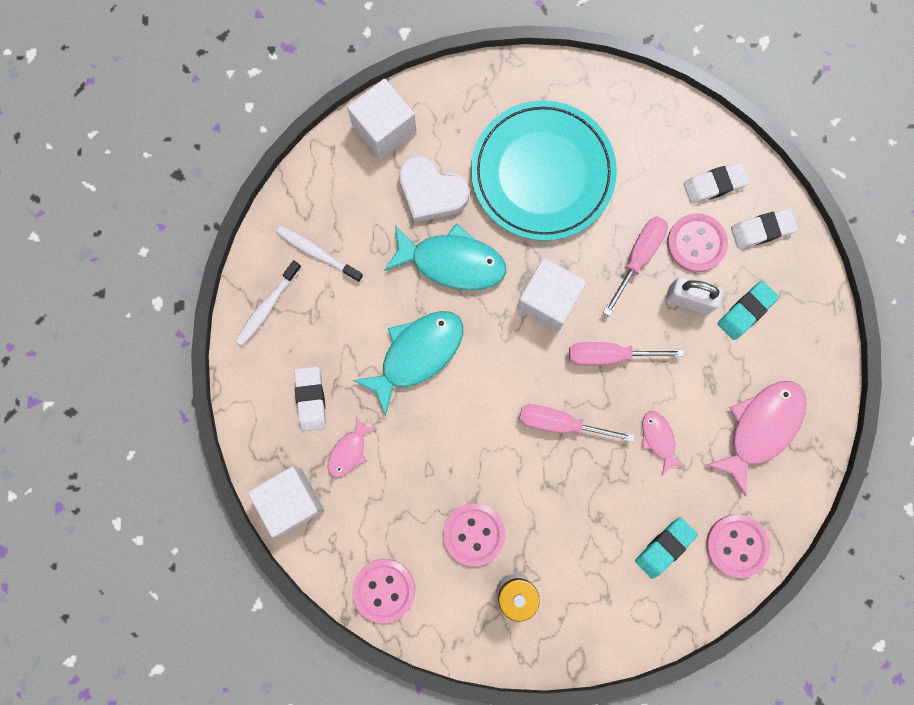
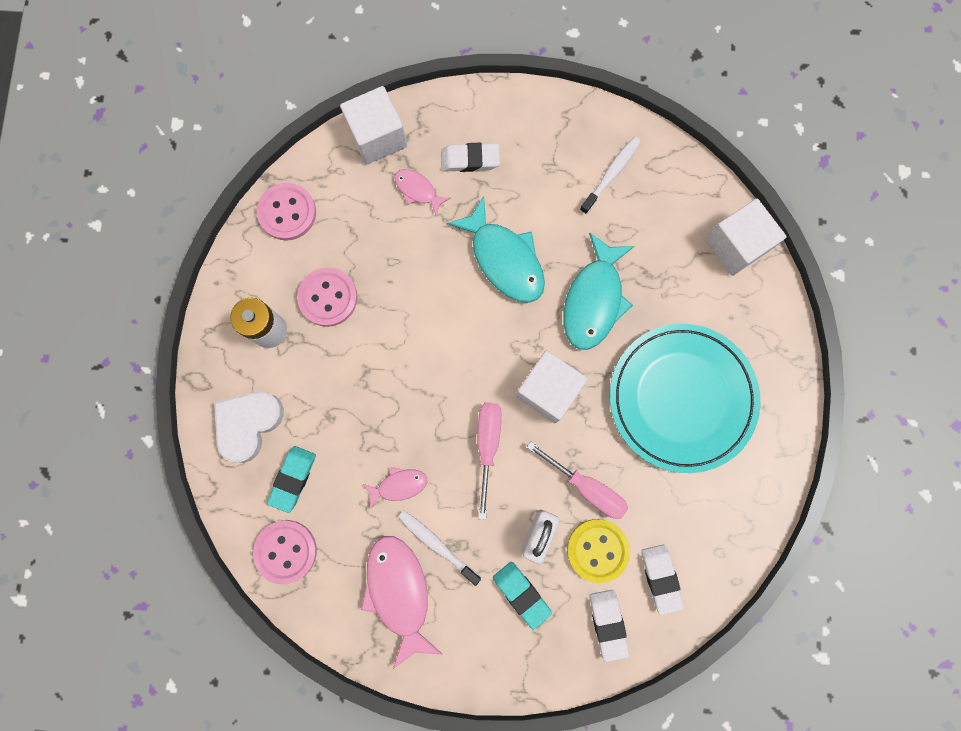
camera: 95 degrees right, 0 degrees up
(267, 306) = (562, 126): white toothbrush -> white toothbrush (437, 544)
(431, 192) = (667, 286): white heart -> white heart (248, 424)
(561, 423) = (424, 390): pink screwdriver -> none
(664, 547) = (293, 479): turquoise eraser -> turquoise eraser turned 60 degrees clockwise
(696, 243) = (597, 550): pink button -> yellow button
(760, 428) = (399, 592): pink fish -> pink fish turned 150 degrees counterclockwise

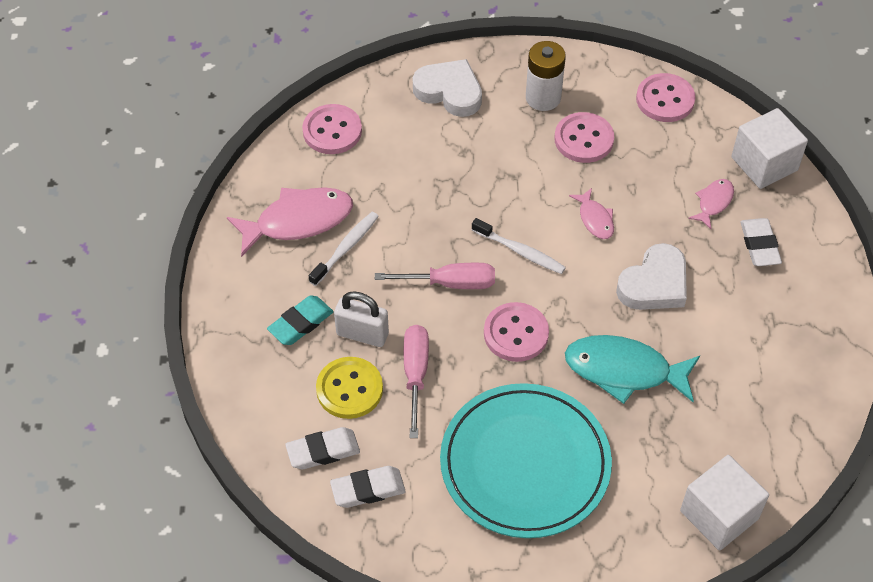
camera: 85 degrees right, 25 degrees down
(293, 479) = (401, 130): turquoise eraser -> none
(399, 485) = (402, 212): pink fish -> pink fish (595, 219)
(504, 259) = (654, 284): turquoise fish -> white heart
(548, 390) = (516, 333): white cube -> pink button
(586, 487) = (415, 375): pink screwdriver -> pink screwdriver turned 150 degrees clockwise
(608, 624) = (273, 403): white eraser -> white eraser (368, 489)
(611, 174) = (776, 380): white toothbrush -> white toothbrush (520, 251)

